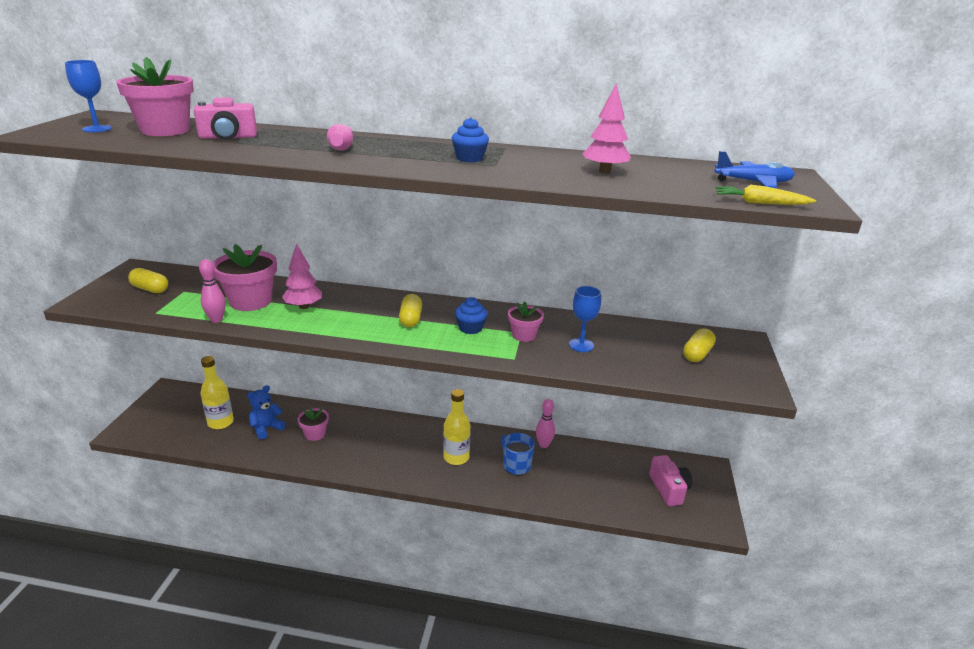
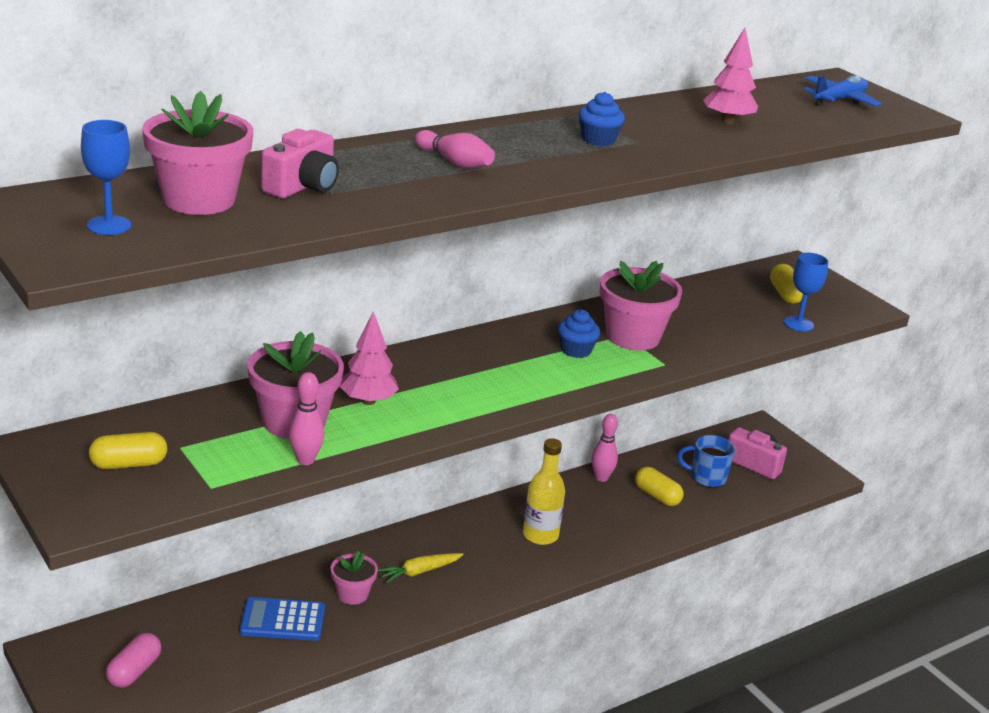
camera: 45 degrees left, 0 degrees up
(178, 416) = (134, 671): none -> pink capsule
(220, 422) = (210, 646): yellow bottle -> none
(266, 428) = (282, 620): blue teddy bear -> blue calculator
(411, 319) = (504, 365): yellow capsule -> yellow capsule (657, 496)
(516, 465) = (605, 512): blue mug -> blue mug (707, 478)
(524, 335) = (632, 337): pink flower pot -> pink flower pot, size x1.79
(581, 345) = (693, 325): blue goblet -> blue goblet (798, 324)
(759, 203) = (886, 125): yellow carrot -> yellow carrot (419, 572)

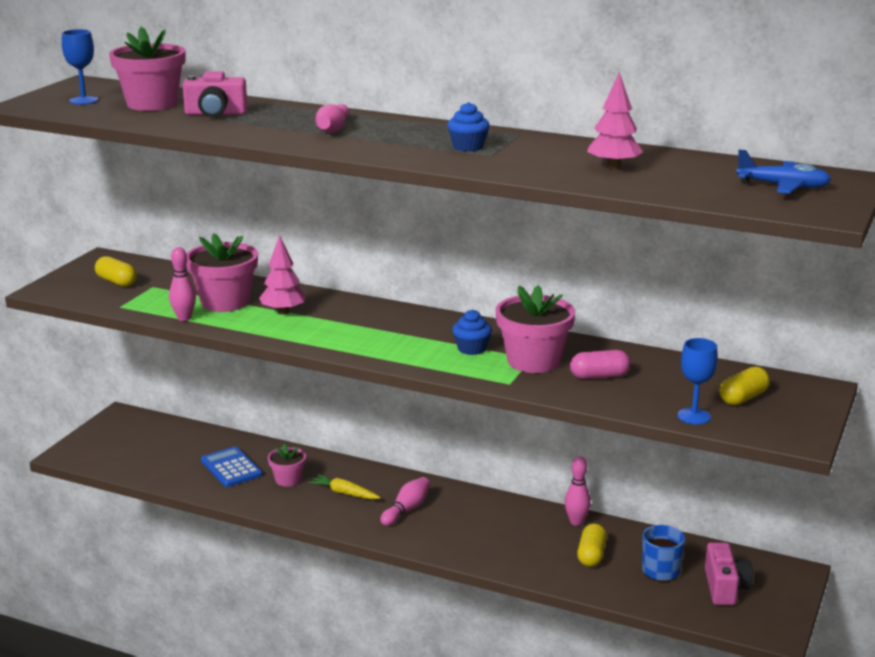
camera: 60 degrees right, 5 degrees down
(134, 671) = (130, 444): pink capsule -> pink capsule (599, 376)
(488, 551) = (406, 509): none -> pink bowling pin
(540, 535) = (456, 523): yellow bottle -> none

